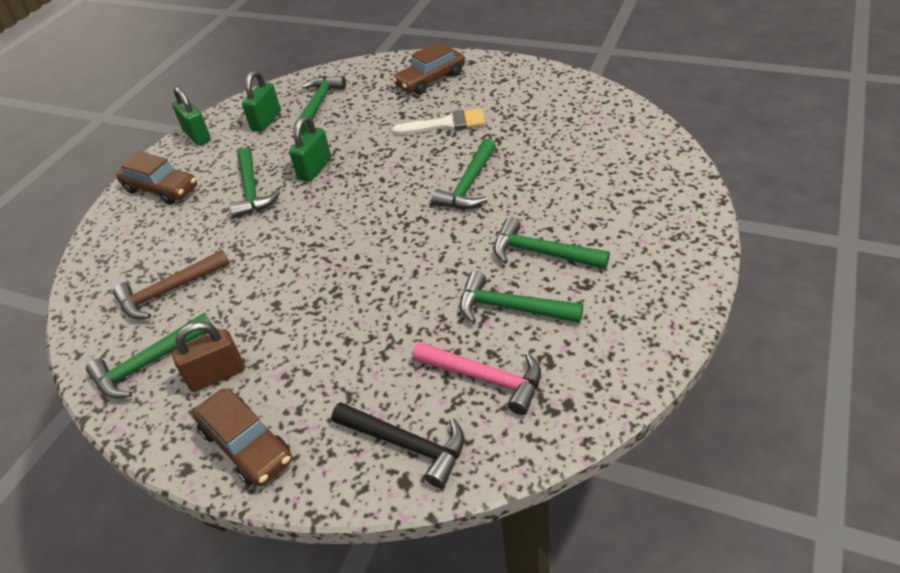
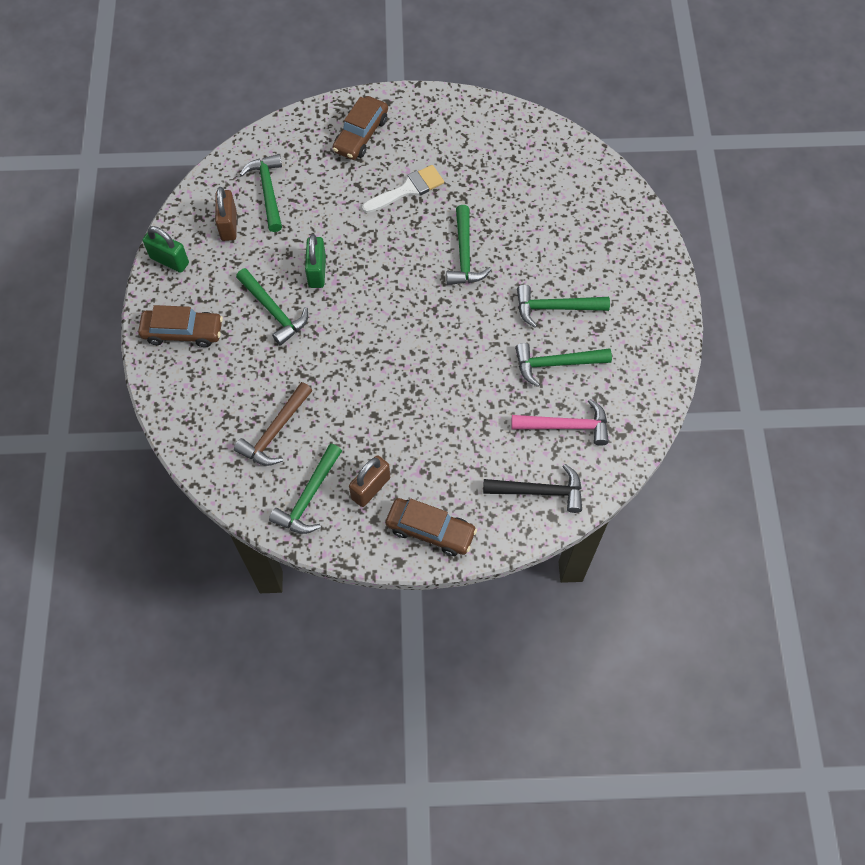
camera: 30 degrees left, 20 degrees up
(266, 121) = (228, 225): green padlock -> brown padlock

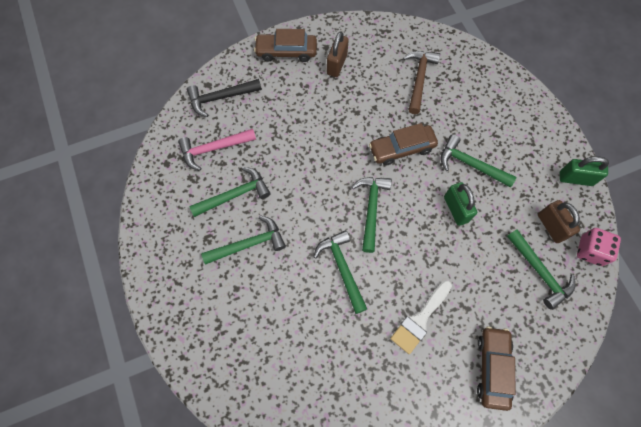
camera: 160 degrees right, 5 degrees up
(183, 332) = (526, 125): brown car -> brown car (402, 148)
(205, 193) = (590, 250): none -> pink dice
(308, 497) = (374, 46): green hammer -> green hammer (371, 209)

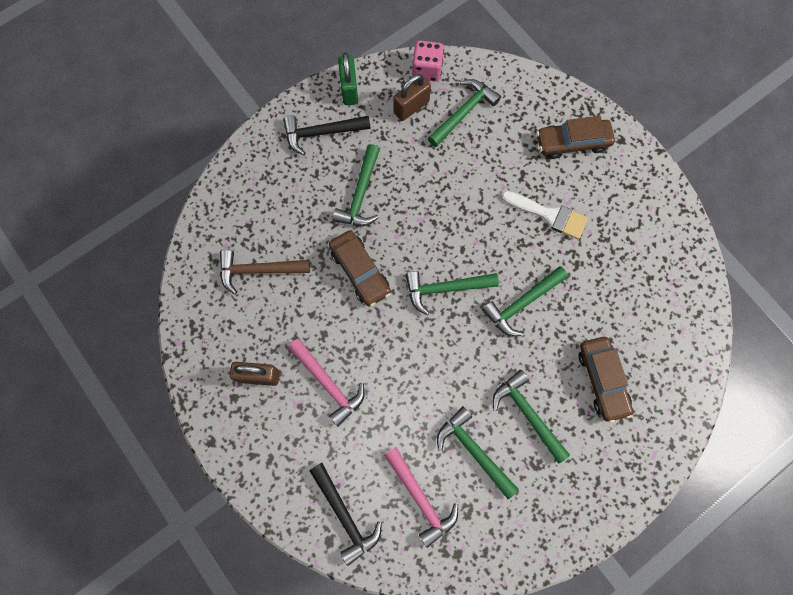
camera: 105 degrees left, 5 degrees up
(286, 51) = (252, 448): brown car -> brown car (602, 380)
(317, 107) = (328, 384): none -> pink hammer
(456, 209) = (419, 201): green padlock -> none
(534, 147) = (321, 133): none -> black hammer

